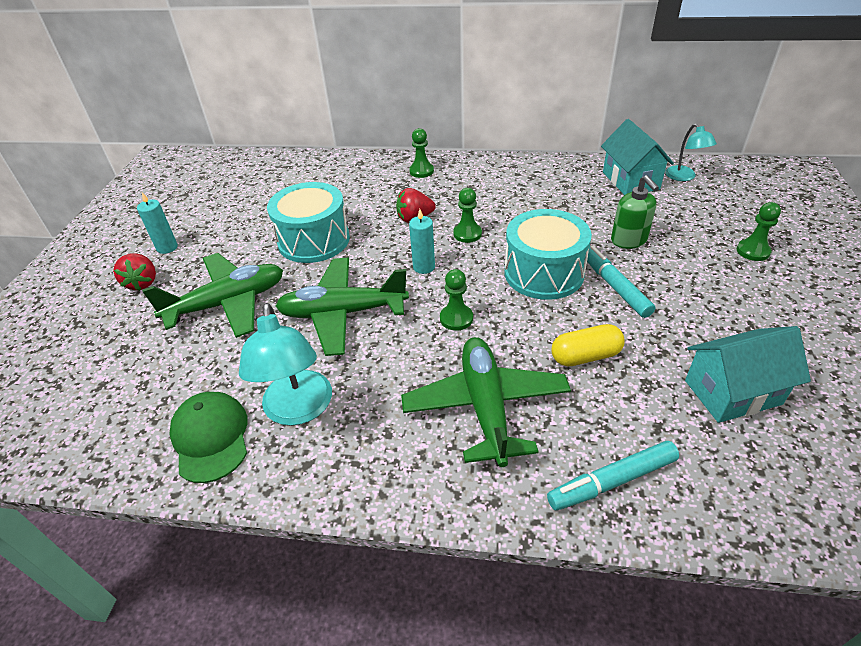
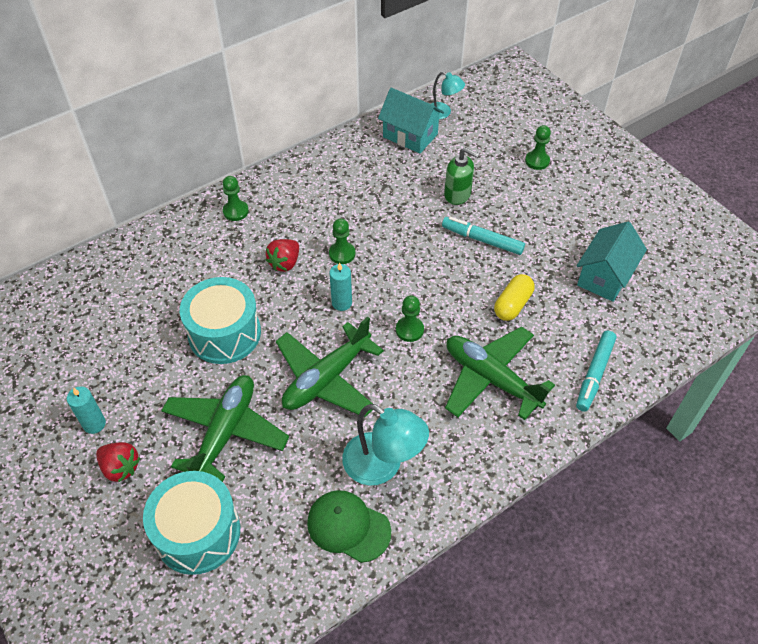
camera: 45 degrees left, 10 degrees up
(544, 273) = (429, 256): turquoise drum -> turquoise drum (198, 532)

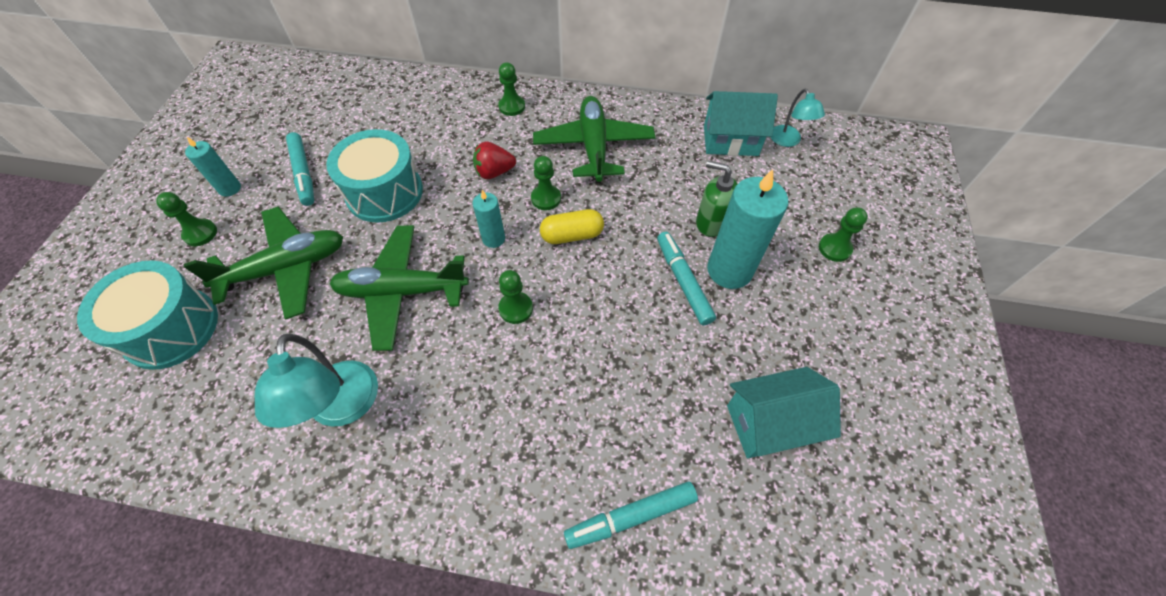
camera: 45 degrees right, 5 degrees up
(120, 468) = (200, 233): red strawberry -> green pawn
(140, 368) = (303, 173): none -> turquoise marker
(348, 526) = (253, 434): green cap -> none
(410, 136) = (730, 141): turquoise house -> turquoise house turned 75 degrees counterclockwise
(457, 195) = (711, 222): green soap dispenser -> green soap dispenser turned 135 degrees clockwise
(491, 378) = (526, 419): green plane -> green plane (594, 146)
(499, 214) = (729, 270): none -> turquoise candle
(512, 304) = (636, 367): yellow capsule -> yellow capsule (572, 235)

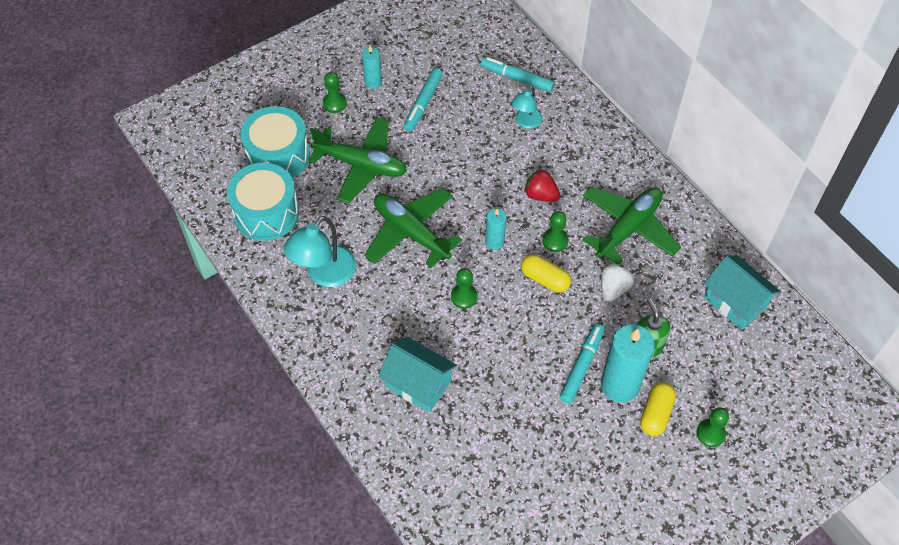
camera: 45 degrees right, 0 degrees up
(384, 192) = (459, 156): turquoise drum -> turquoise drum (266, 213)
(512, 106) = (604, 152): green pawn -> none
(631, 516) = (412, 455): turquoise marker -> turquoise marker (517, 78)
(635, 199) = (613, 289): none -> white strawberry
(770, 423) = (536, 484): turquoise house -> turquoise house (418, 384)
(781, 269) = (655, 414): none -> yellow capsule
(788, 141) = (780, 337): turquoise lamp -> turquoise lamp (525, 122)

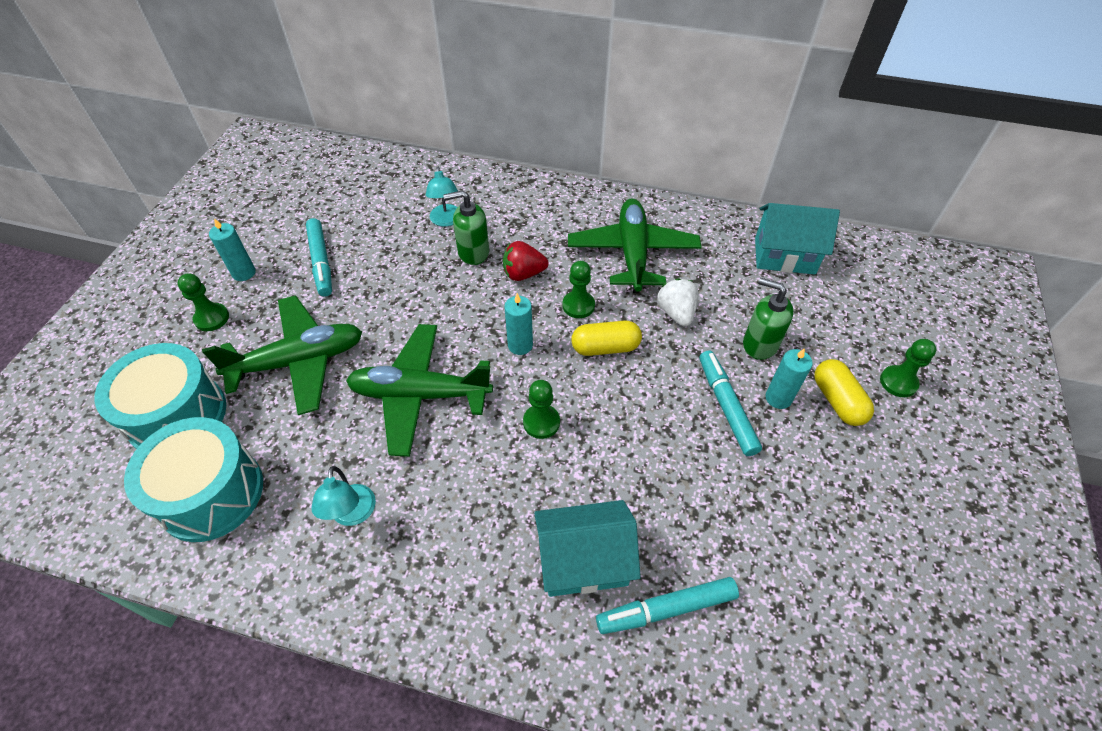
camera: 40 degrees left, 5 degrees down
(324, 274) = (352, 514): turquoise lamp -> turquoise lamp, size x0.60
(517, 78) = (402, 189): turquoise marker -> turquoise marker (667, 609)
(522, 158) = (473, 252): none -> green soap dispenser
(620, 385) = (778, 398): turquoise candle -> turquoise candle, size x0.53

